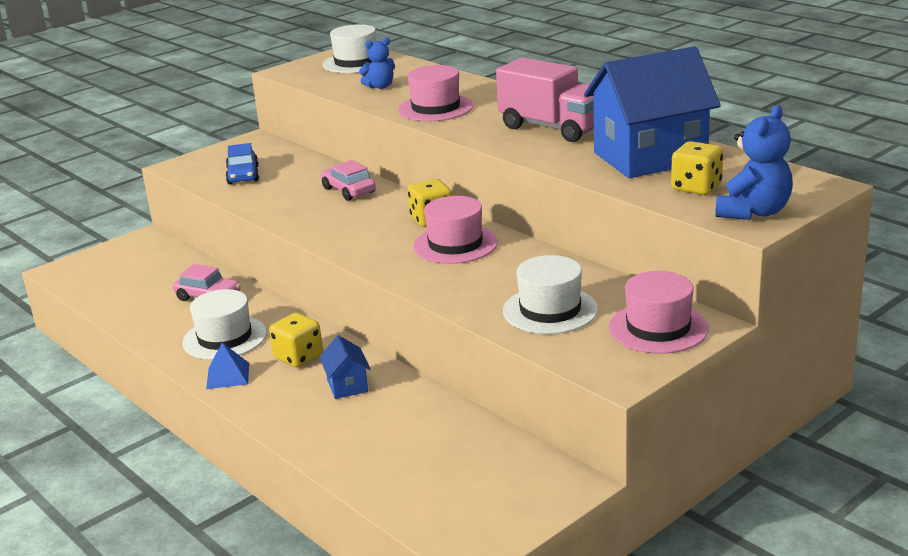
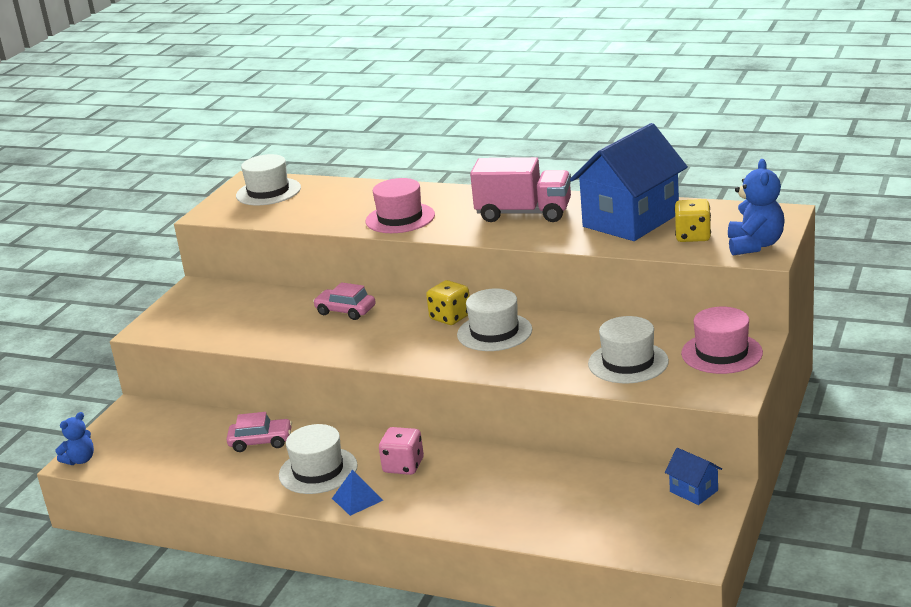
camera: 25 degrees left, 0 degrees up
(243, 175) = (225, 322): blue car -> none
(298, 357) = (403, 466): yellow dice -> pink dice
(347, 385) = (471, 475): blue house -> blue house (694, 491)
(380, 86) = (322, 210): blue teddy bear -> blue teddy bear (80, 460)
(455, 244) = (494, 332): pink hat -> white hat

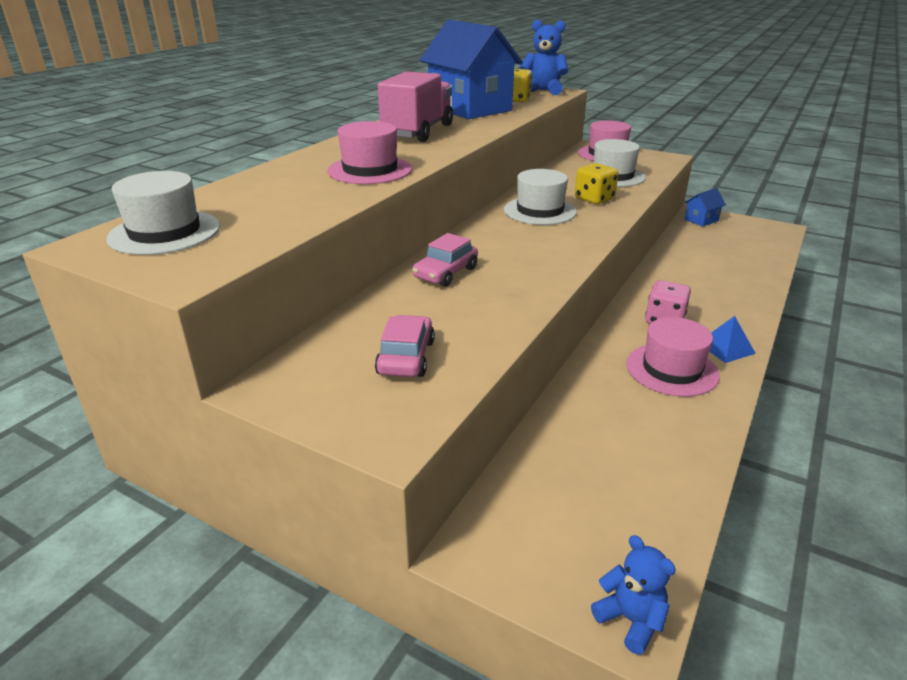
camera: 85 degrees left, 5 degrees up
(261, 441) = (604, 409): pink car -> pink car (406, 357)
(318, 470) = (672, 369): white hat -> pink hat
(450, 317) = (498, 225): yellow dice -> yellow dice (594, 199)

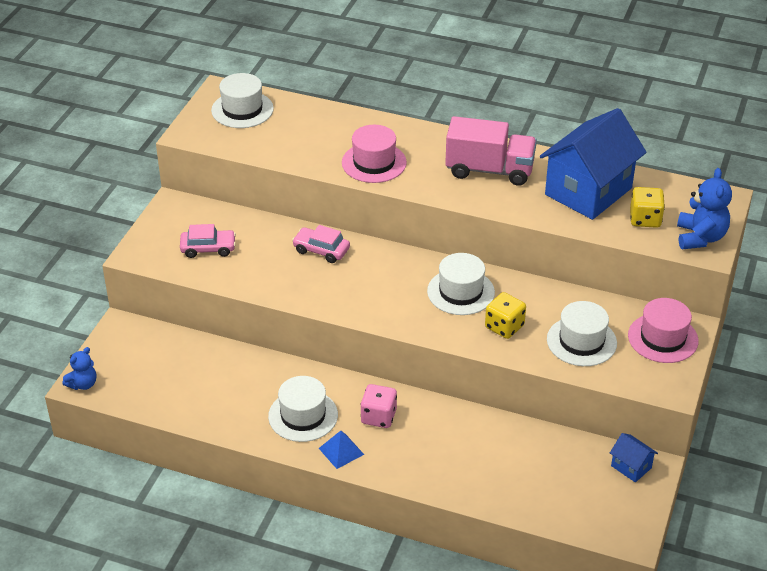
camera: 80 degrees right, 10 degrees up
(672, 369) = (303, 415): pink hat -> white hat

